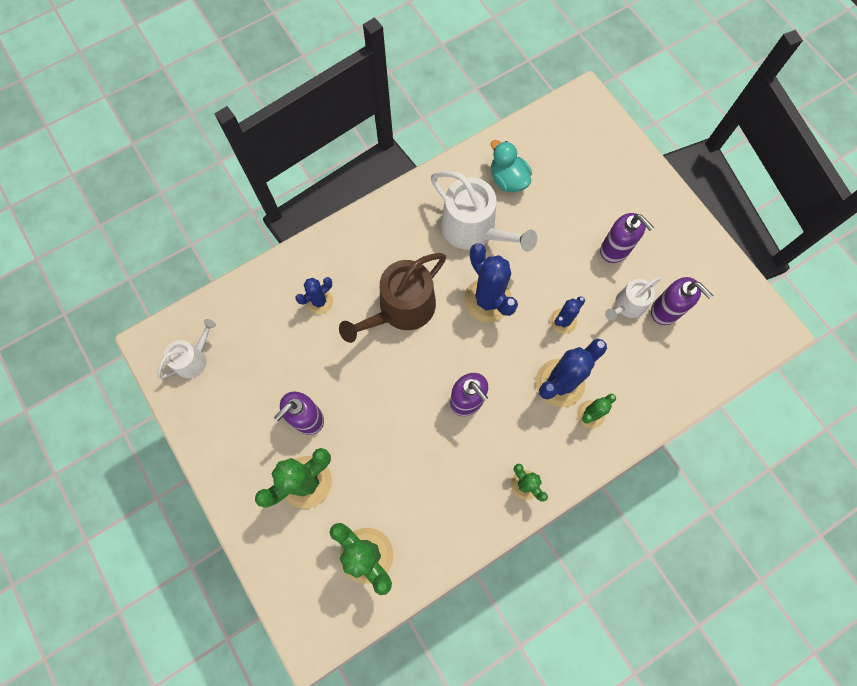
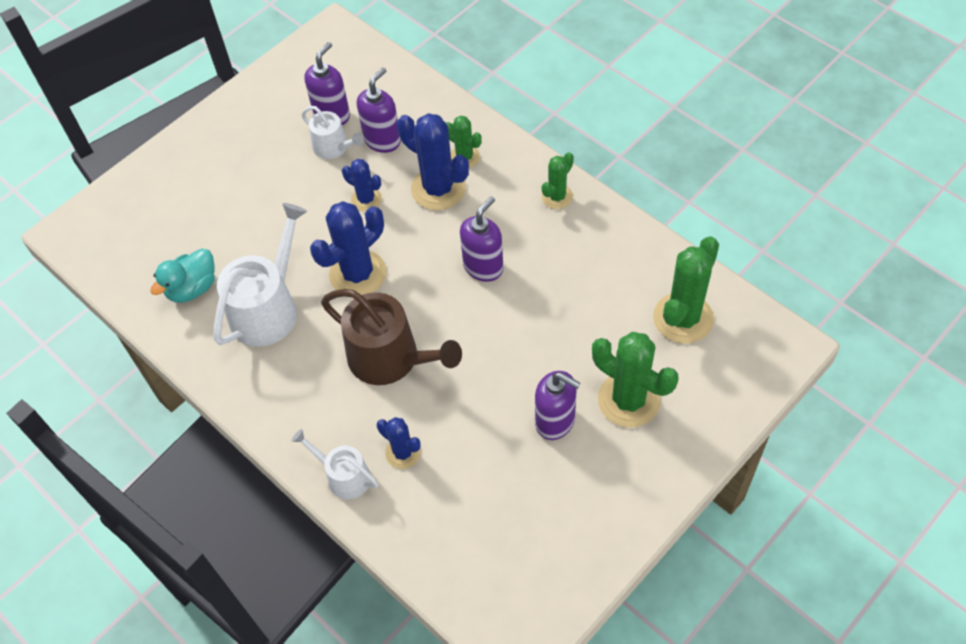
camera: 100 degrees left, 15 degrees down
(194, 358) = (521, 581): white watering can -> white watering can (344, 476)
(615, 250) = (268, 169): purple soap dispenser -> purple soap dispenser (382, 140)

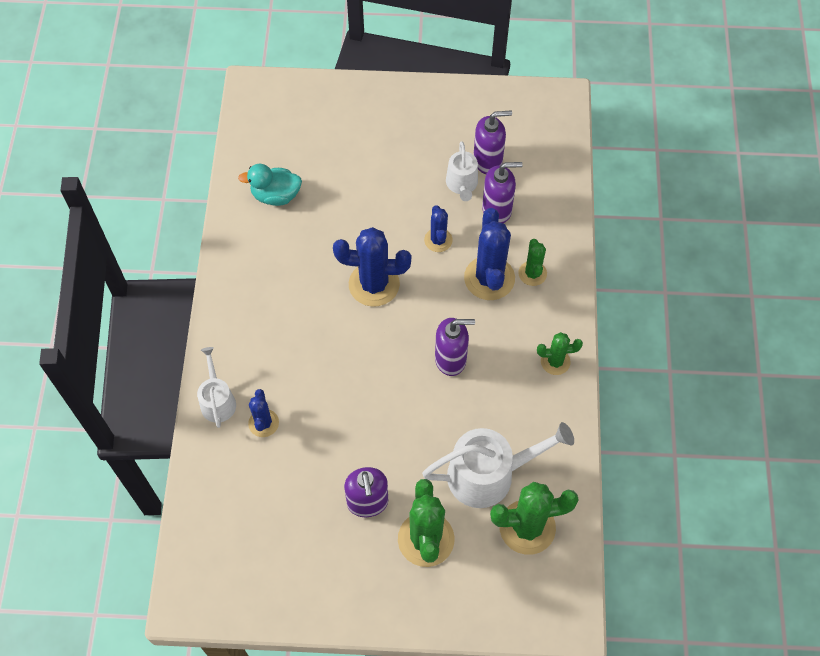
camera: 45 degrees right, 5 degrees up
(268, 308) = (300, 253): white watering can -> white watering can (489, 474)
(390, 358) = (326, 358): brown watering can -> none

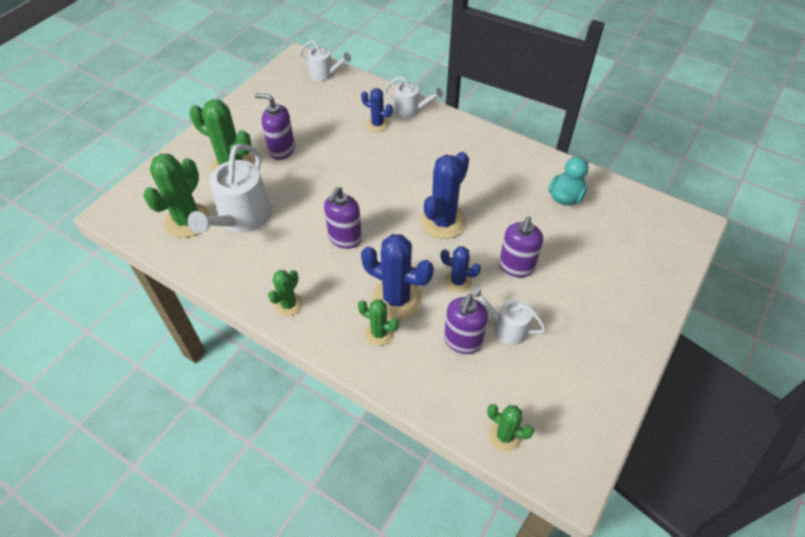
camera: 120 degrees right, 10 degrees down
(199, 544) = (324, 74): none -> white watering can
(488, 161) = (523, 363): purple soap dispenser -> purple soap dispenser (516, 267)
(558, 149) = (504, 436): none -> green cactus

